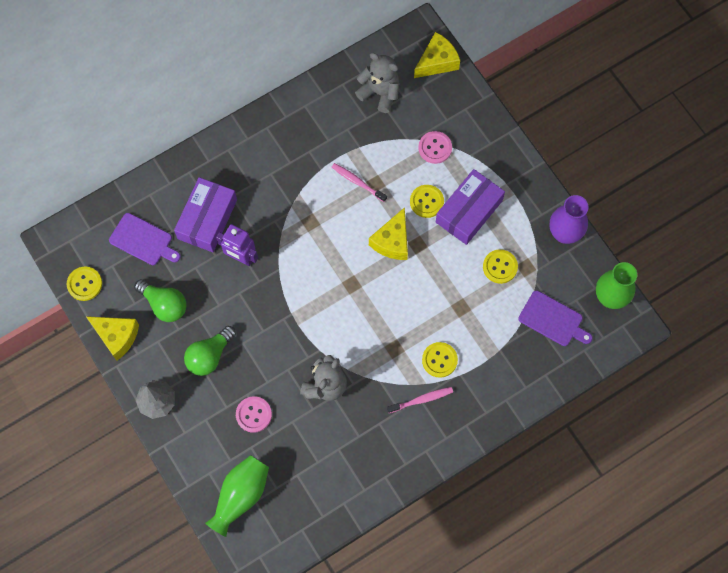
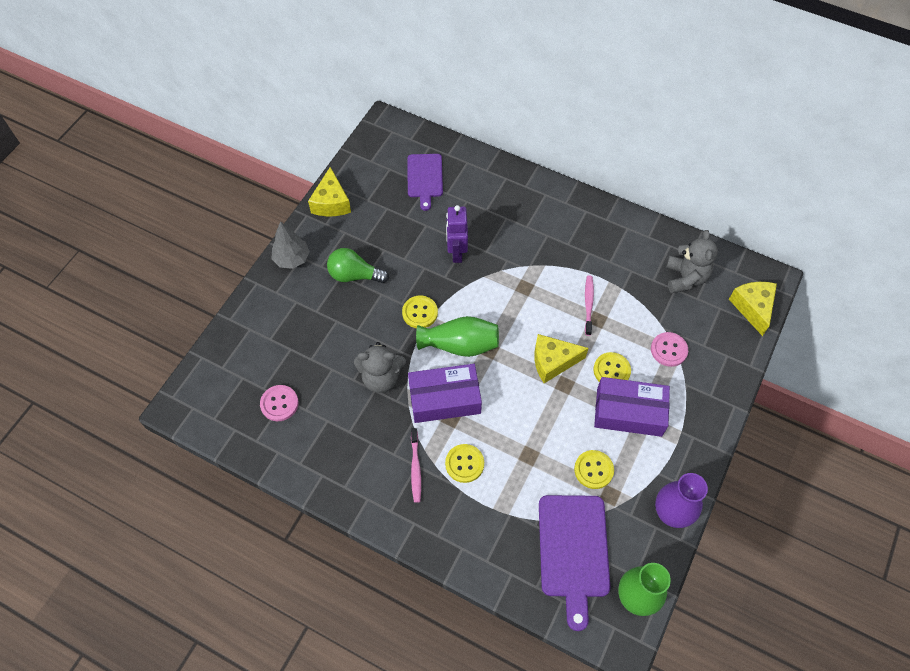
camera: 60 degrees right, 10 degrees down
(84, 284) = (362, 159): yellow button -> yellow button (420, 313)
(164, 304) = (379, 220): green light bulb -> none
(207, 219) = (474, 211): purple box -> purple box (444, 398)
(240, 496) = (241, 364): green vase -> green vase (460, 345)
(253, 414) = (321, 335): pink button -> pink button (279, 403)
(421, 400) = (415, 468): pink toothbrush -> pink toothbrush turned 45 degrees clockwise
(437, 62) = (752, 308): yellow cheese -> yellow cheese turned 120 degrees counterclockwise
(553, 320) = (573, 550): purple cutting board -> purple cutting board, size x1.53

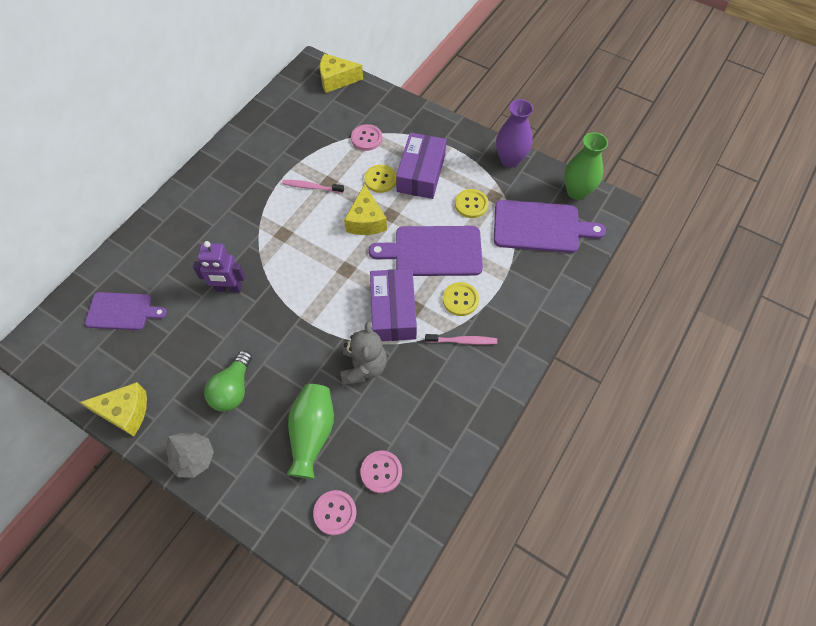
camera: 85 degrees left, 0 degrees up
(244, 370) = (335, 513): none -> pink button
(420, 313) = (293, 327): yellow button -> none
(460, 345) = (337, 293): green vase -> green vase (312, 434)
(522, 433) = (433, 251): none -> purple cutting board
(685, 278) = (299, 116): grey teddy bear -> none

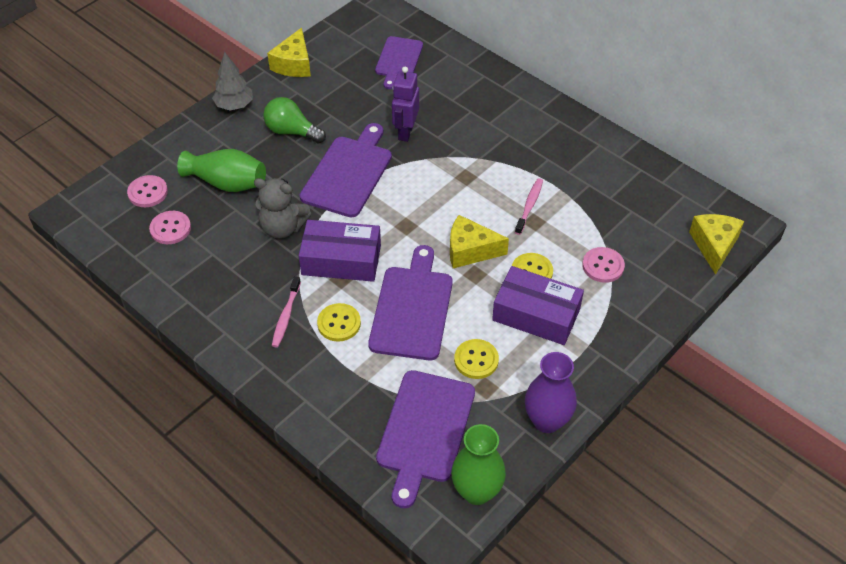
camera: 100 degrees right, 10 degrees down
(287, 326) = (348, 173): none -> purple cutting board

